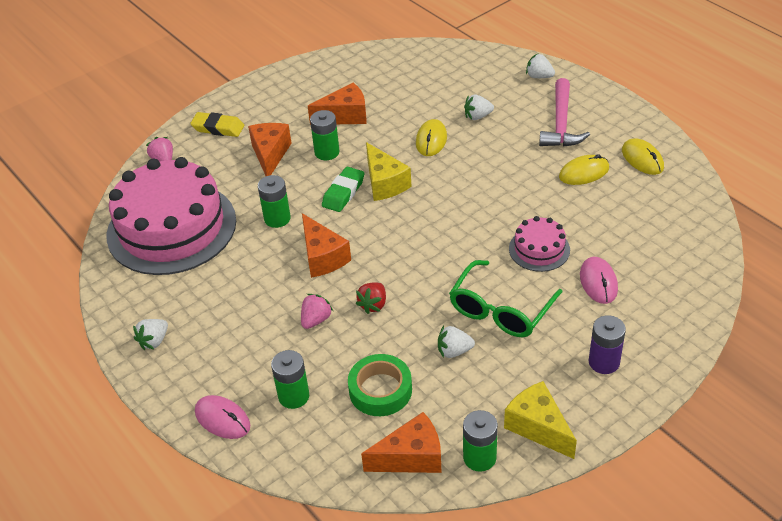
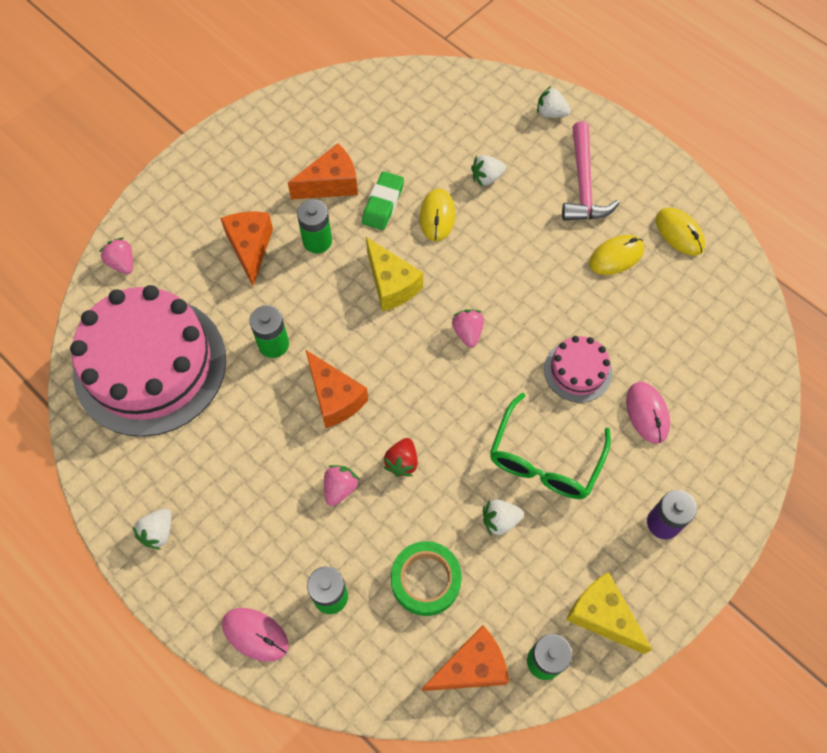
camera: 10 degrees left, 20 degrees up
(218, 128) = (181, 210): yellow eraser -> none
(343, 193) = (345, 301): green eraser -> green eraser (383, 204)
(445, 218) = (467, 332): none -> pink strawberry

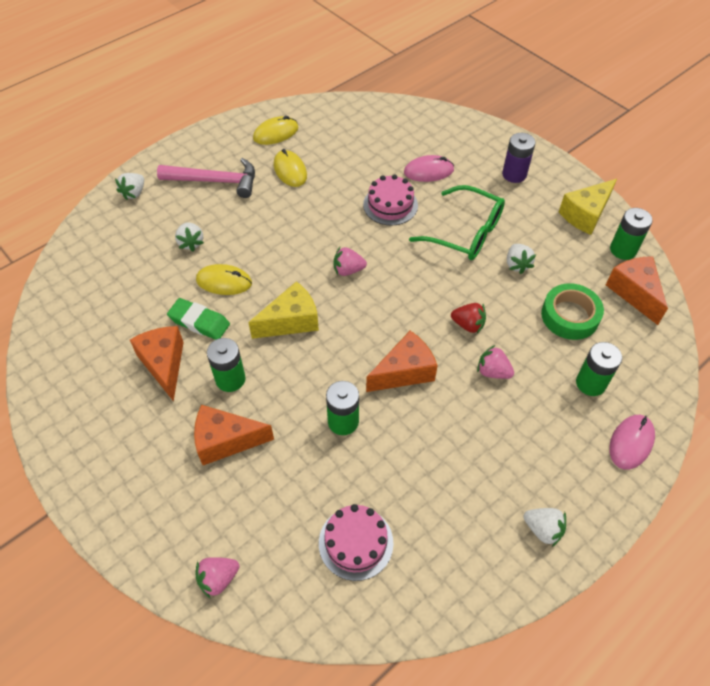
camera: 85 degrees left, 10 degrees down
(150, 365) = (356, 543): pink cake -> pink cake, size x0.45

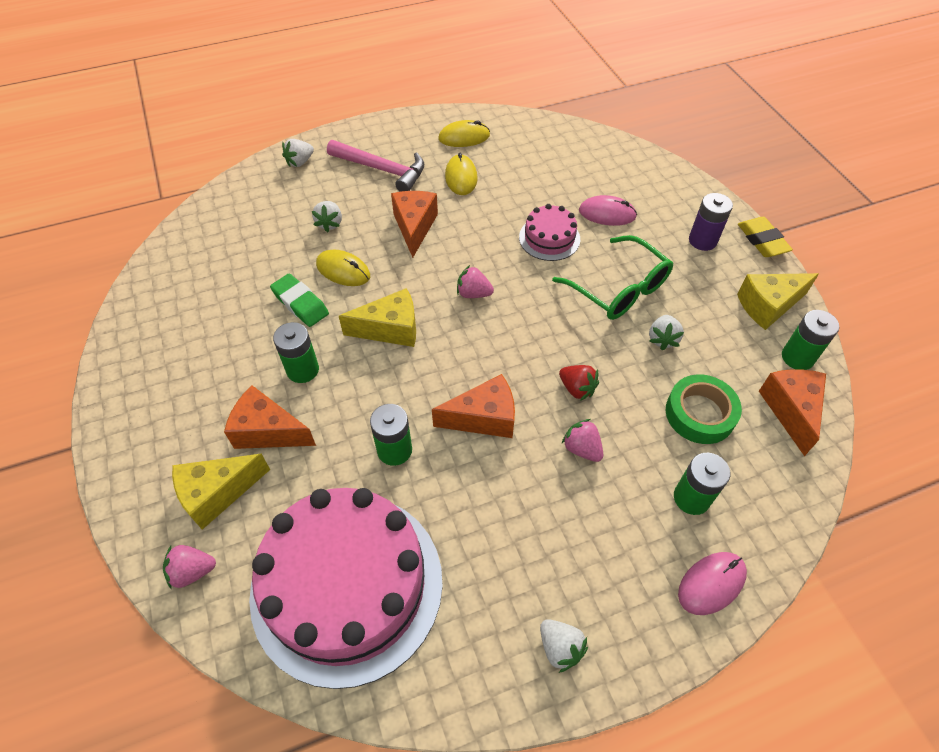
camera: 20 degrees right, 0 degrees up
(164, 364) = (247, 335): orange cheese -> orange cheese (414, 227)
(207, 508) = (217, 493): none -> yellow cheese
(356, 543) = (347, 585): pink cake -> pink cake, size x2.23
(559, 162) = (762, 241): none -> yellow eraser

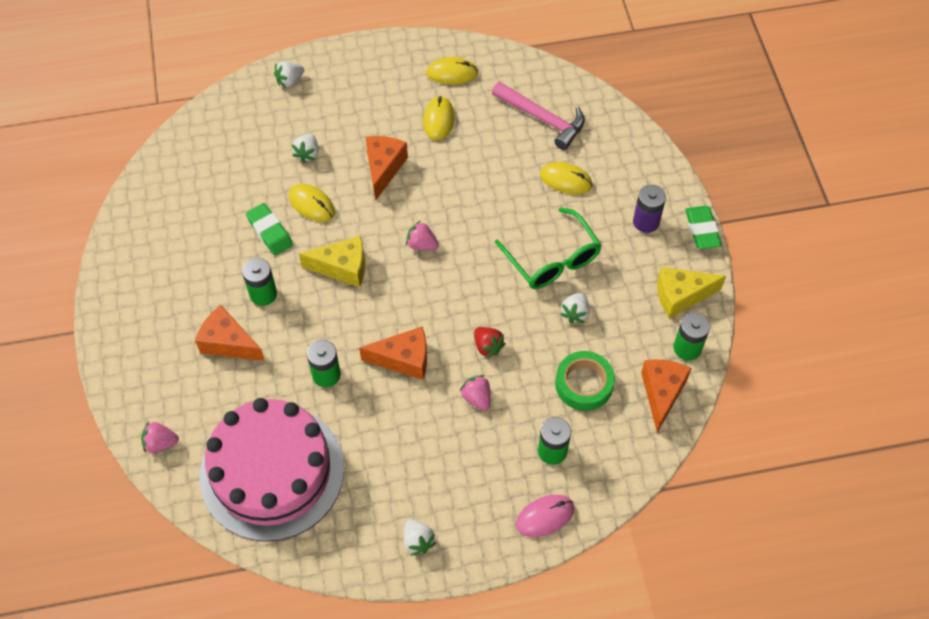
camera: 10 degrees right, 5 degrees up
(217, 493) = (184, 387): yellow cheese -> none
(382, 170) = (366, 100): pink hammer -> pink hammer (543, 119)
(549, 238) = (504, 198): pink cake -> none
(607, 213) = (566, 180): pink mouse -> yellow mouse
(762, 241) = (702, 230): yellow eraser -> green eraser

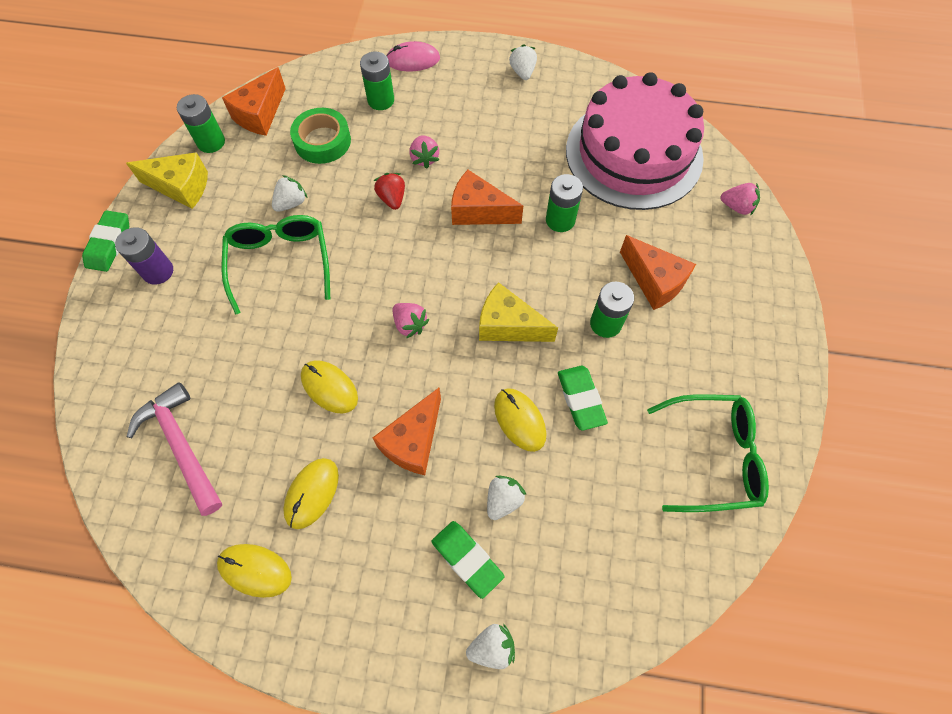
camera: 160 degrees left, 5 degrees up
(162, 223) = (714, 457): none -> green glasses
(320, 116) = (467, 559): none -> green eraser
(566, 180) = (208, 350): yellow mouse -> yellow mouse (329, 387)

